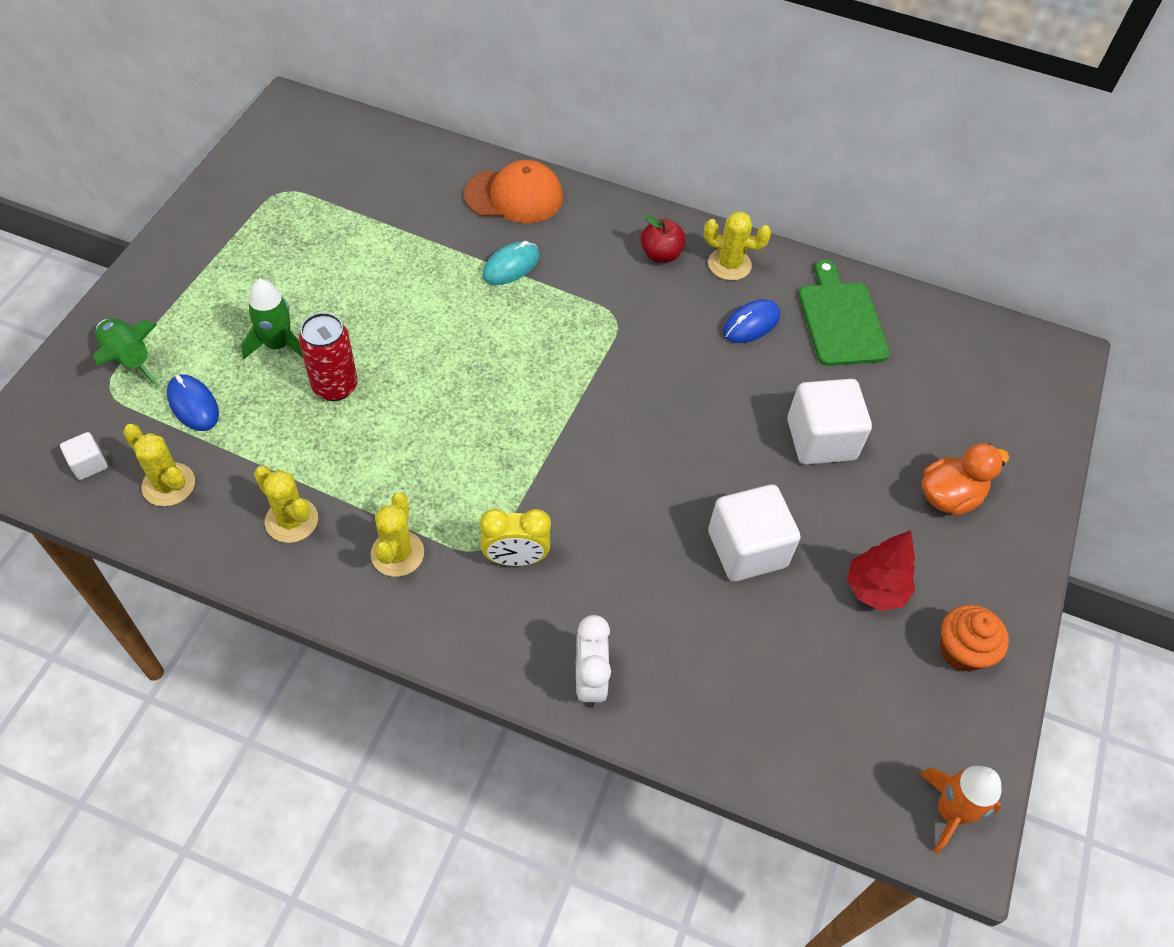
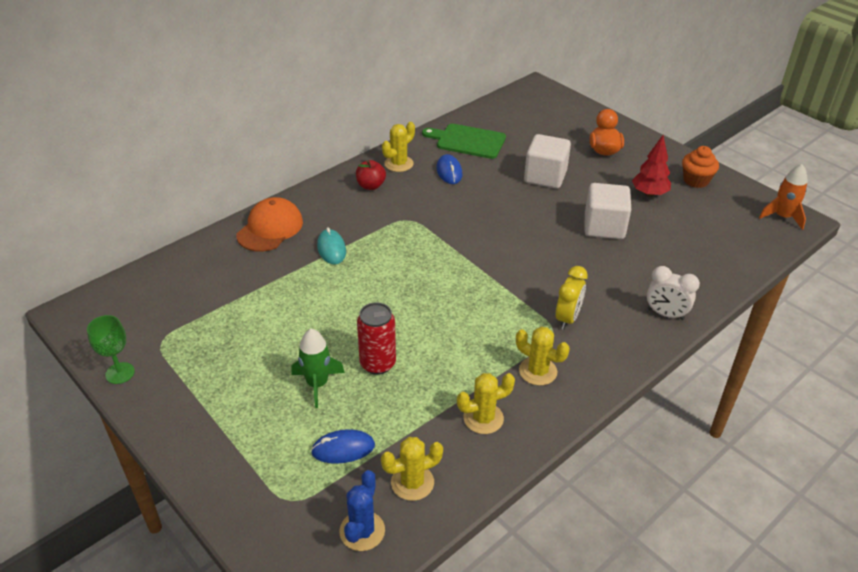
camera: 60 degrees left, 15 degrees down
(89, 464) = (362, 531): white cube -> blue cactus
(129, 360) = (269, 479): green rocket -> none
(224, 182) = (120, 373): none -> green goblet

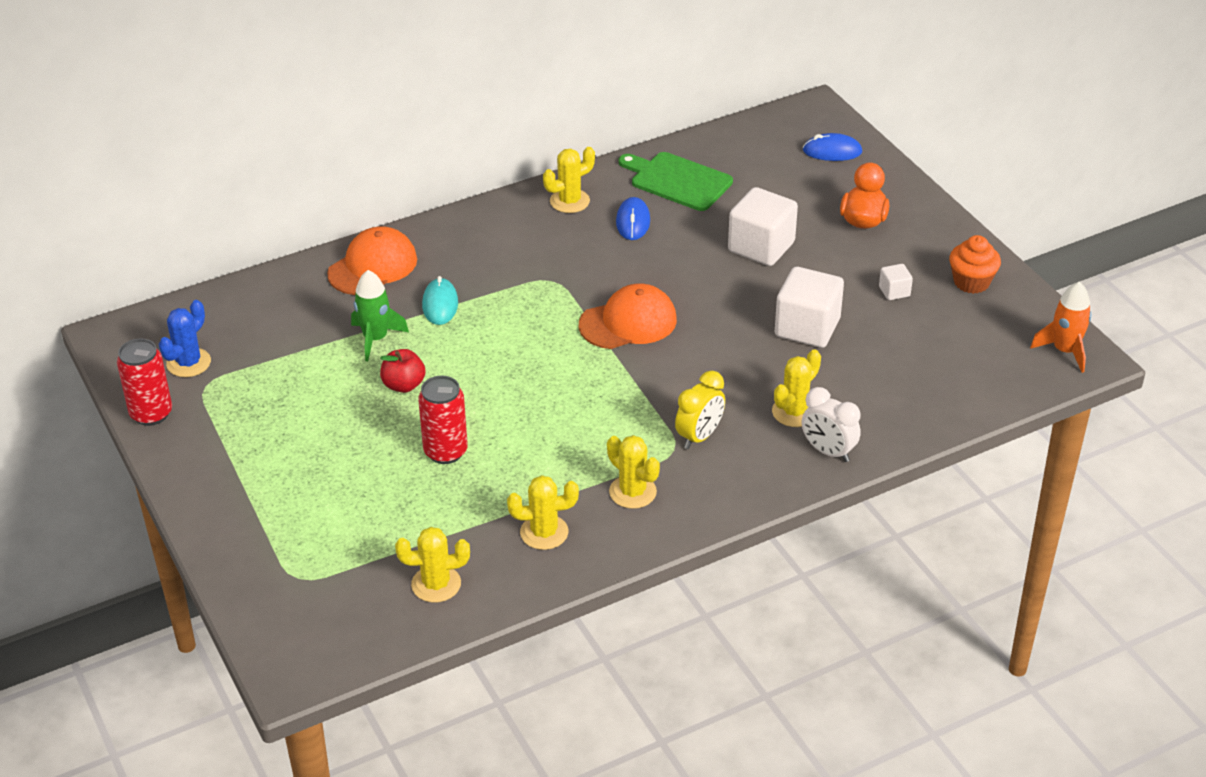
camera: 15 degrees right, 0 degrees up
(120, 373) = (151, 414): green goblet -> red can
(317, 384) = (368, 463): green rocket -> green rocket (376, 339)
(343, 449) = (372, 537): blue mouse -> blue mouse (832, 151)
(362, 531) = (364, 621): blue cactus -> blue cactus (188, 363)
(371, 186) = (520, 227): red apple -> red apple (403, 385)
(476, 241) = (628, 322): none -> orange cap
(626, 288) = (794, 412): none -> yellow cactus
(649, 194) = (894, 291): red tree -> white cube

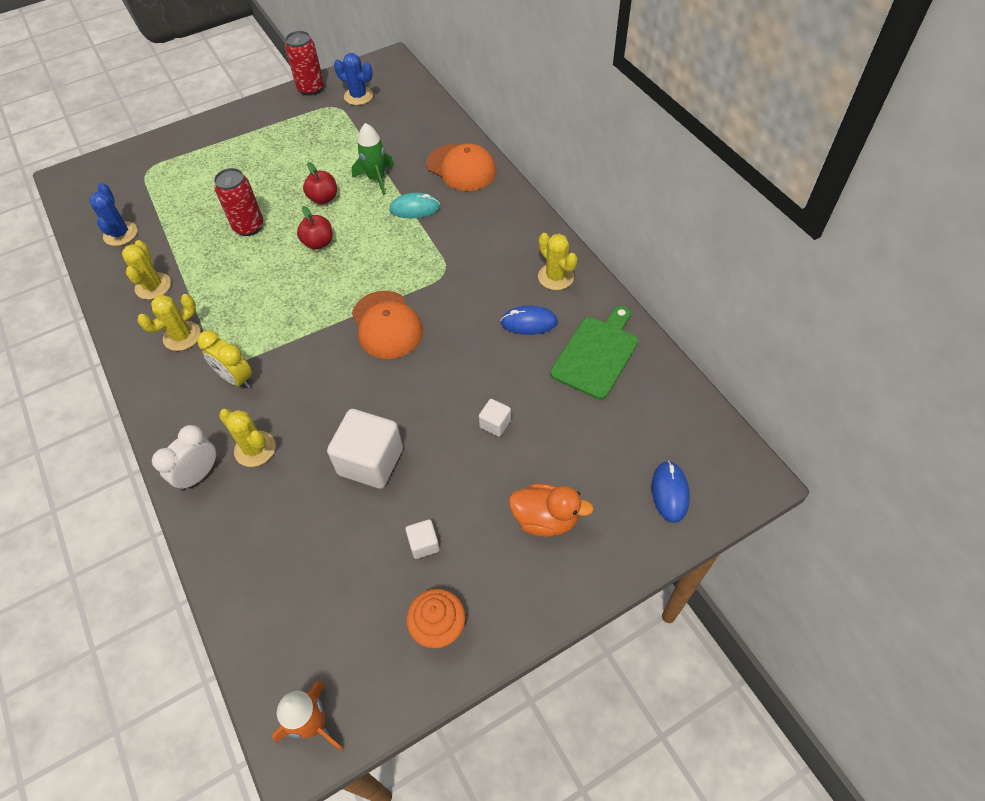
camera: 90 degrees right, 15 degrees up
(436, 584) = (120, 234): yellow cactus -> blue cactus
(487, 384) = (318, 243): none -> red apple
(761, 247) = (495, 424): white cube -> white cube, size x0.47

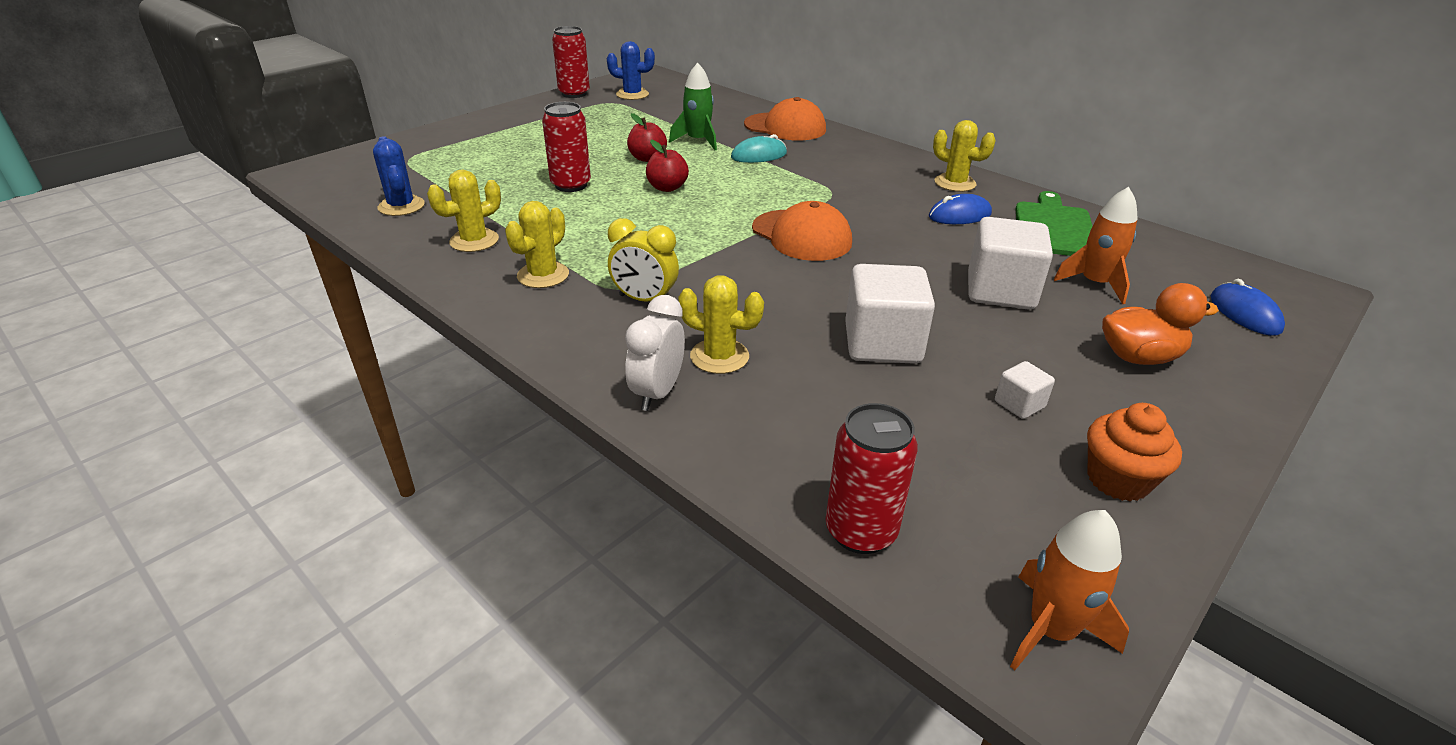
camera: 20 degrees left, 20 degrees down
(153, 286) = (474, 241): yellow cactus -> yellow cactus turned 75 degrees clockwise
(254, 623) = (860, 531): none -> red can
(495, 424) = (1000, 291): white cube -> white cube, size x2.11
(576, 431) = (1094, 284): none -> orange rocket

